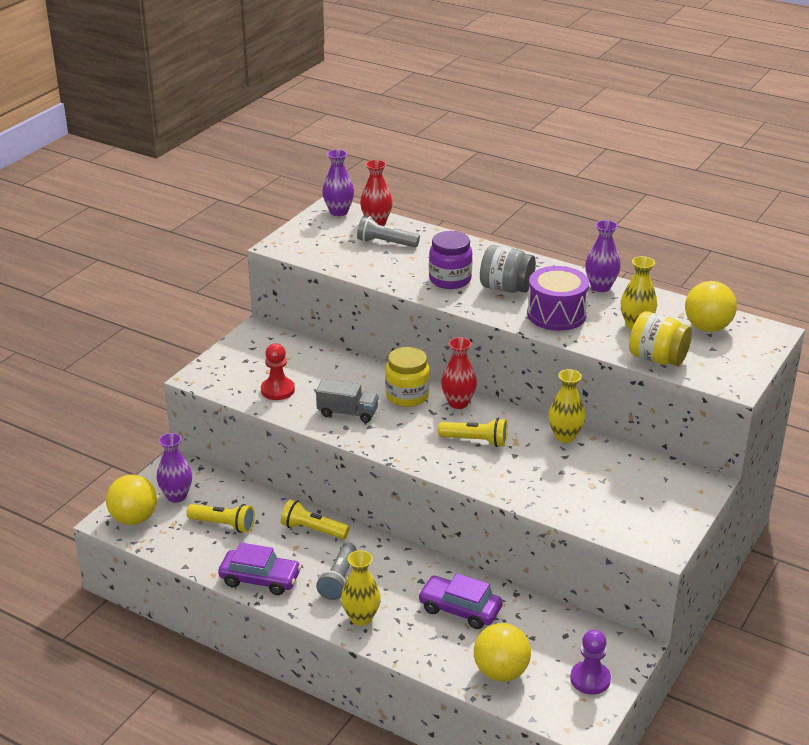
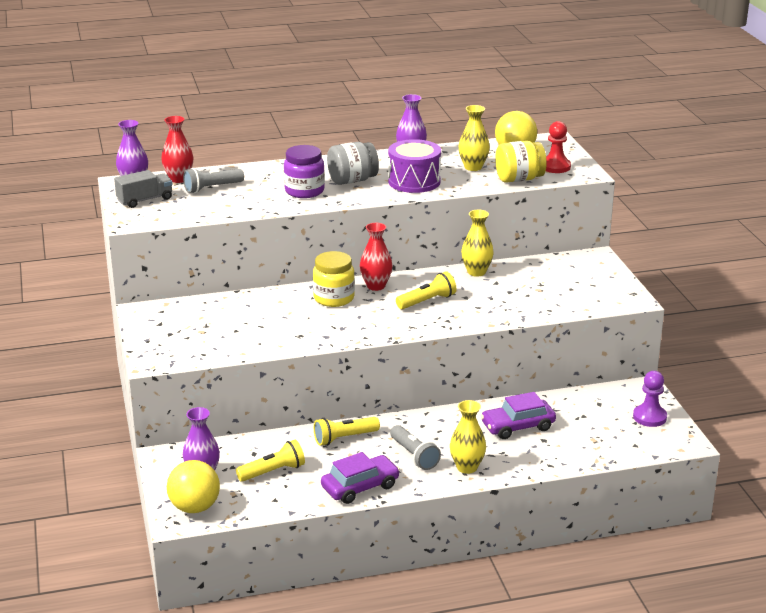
camera: 45 degrees left, 5 degrees down
(277, 390) = (232, 339): red pawn -> red pawn (555, 167)
(347, 413) = (311, 327): grey truck -> grey truck (145, 200)
(501, 672) = (598, 444): yellow ball -> none

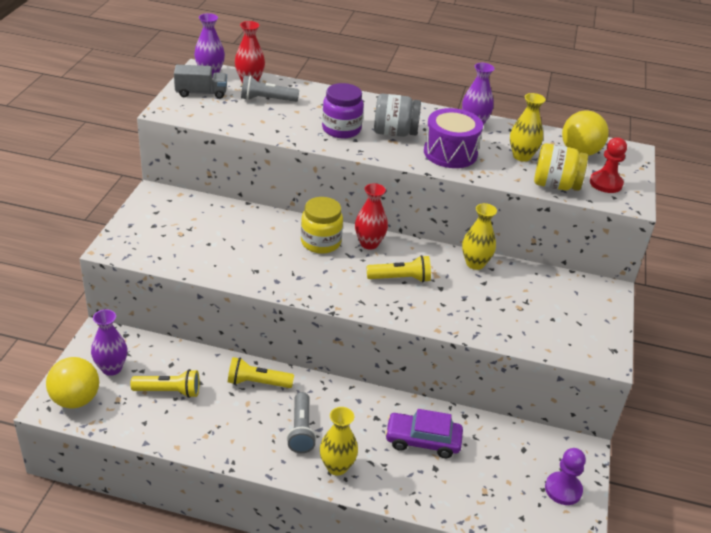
camera: 25 degrees right, 10 degrees up
(360, 487) = (225, 443): purple car -> none

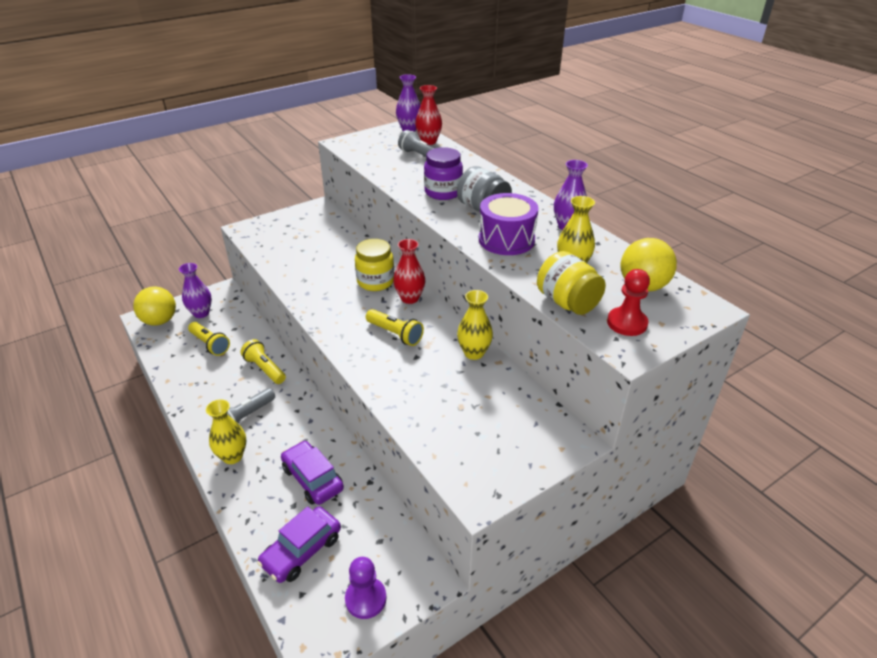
camera: 45 degrees right, 0 degrees up
(201, 93) = (382, 139): grey truck -> none
(484, 492) = (302, 550): none -> purple car

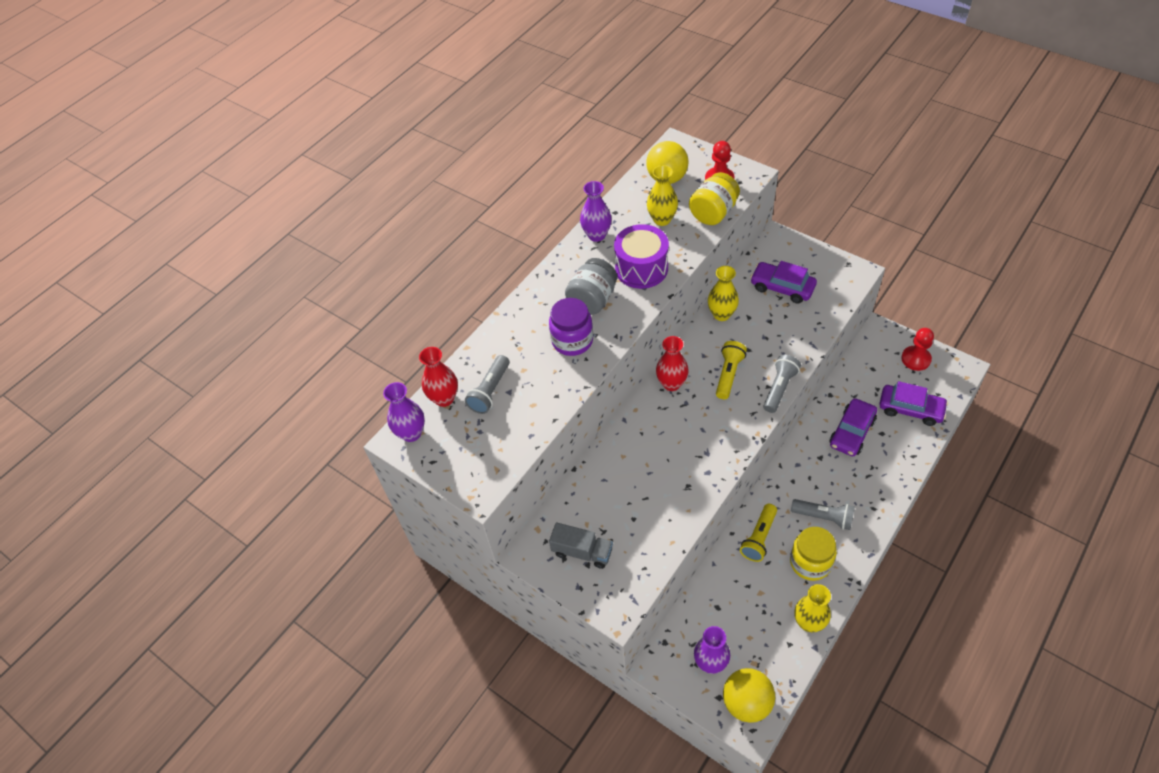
camera: 105 degrees left, 15 degrees up
(210, 344) = (754, 615): yellow flashlight -> none
(232, 456) = (869, 501): yellow vase -> yellow vase (809, 622)
(298, 225) = (582, 552): none -> grey truck
(355, 361) = (779, 388): none -> grey flashlight
(365, 599) = (916, 359): purple pawn -> red pawn
(375, 281) = (659, 422): yellow jar -> yellow jar (810, 563)
(488, 413) = (782, 287): none -> purple car

